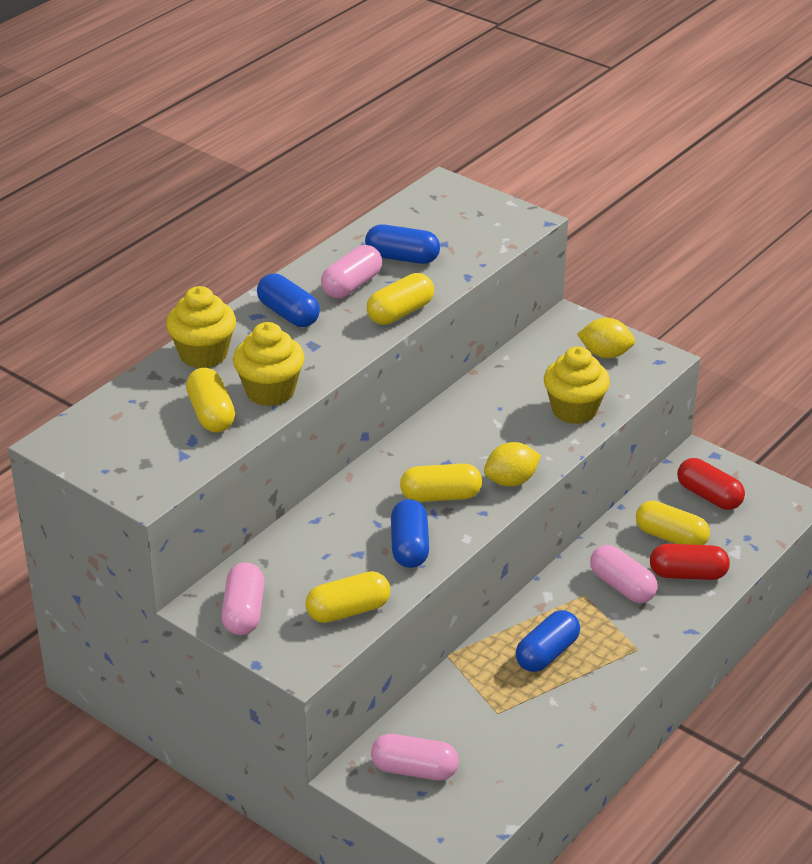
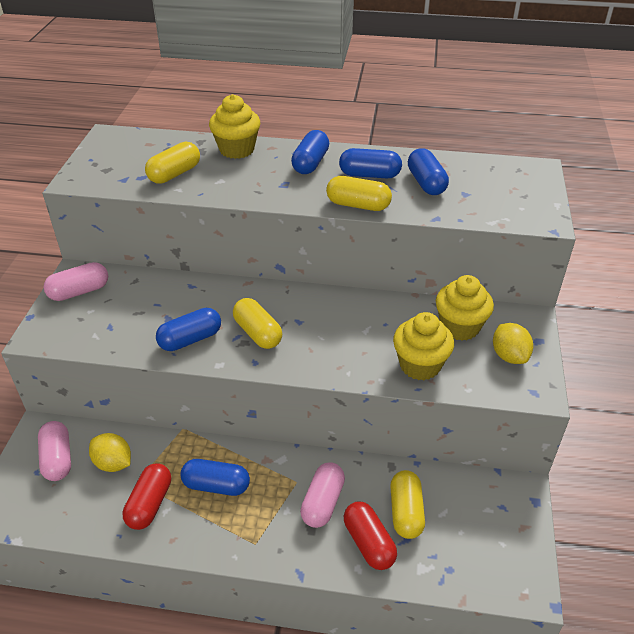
camera: 60 degrees right, 5 degrees up
(270, 391) = (217, 186): yellow cupcake -> yellow cupcake (459, 327)
(348, 610) = (104, 336): yellow capsule -> none
(352, 285) = (369, 175): pink capsule -> blue capsule
(511, 481) = (303, 363): yellow lemon -> yellow lemon (113, 463)
(709, 496) = (479, 518): red capsule -> red capsule (150, 504)

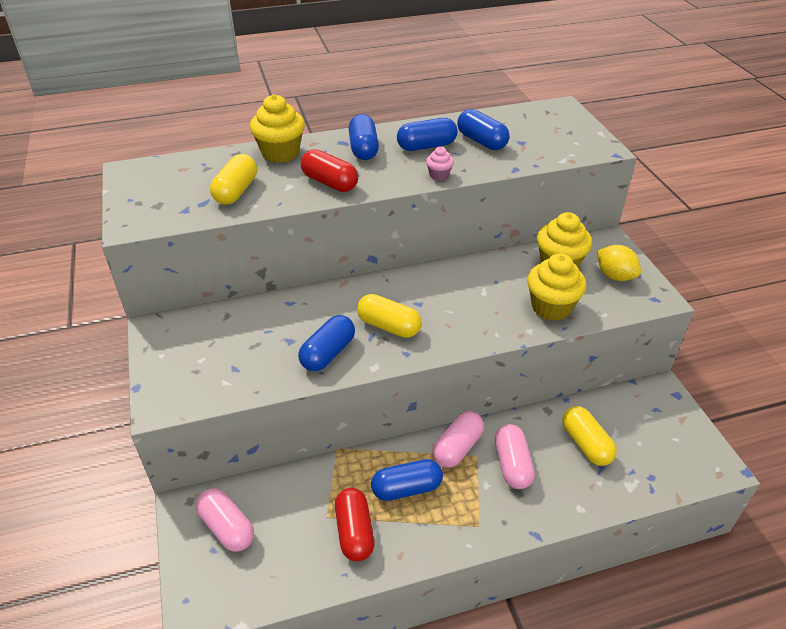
camera: 25 degrees left, 0 degrees up
(79, 292) = (174, 345): pink capsule -> pink capsule (457, 447)
(113, 463) = (290, 508): yellow lemon -> none
(358, 205) = (439, 175): yellow capsule -> pink cupcake
(369, 543) = (574, 483): red capsule -> red capsule (330, 183)

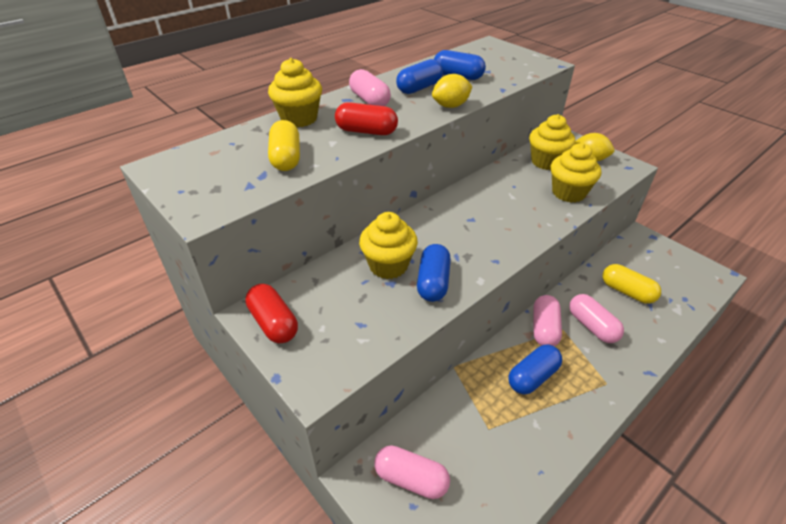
camera: 25 degrees left, 0 degrees up
(300, 323) = (388, 265): none -> yellow cupcake
(354, 532) = (521, 431): red capsule -> red capsule (274, 323)
(363, 149) = (369, 100): blue capsule -> pink capsule
(388, 326) = (463, 244): yellow capsule -> none
(439, 175) = (450, 106): pink cupcake -> yellow lemon

